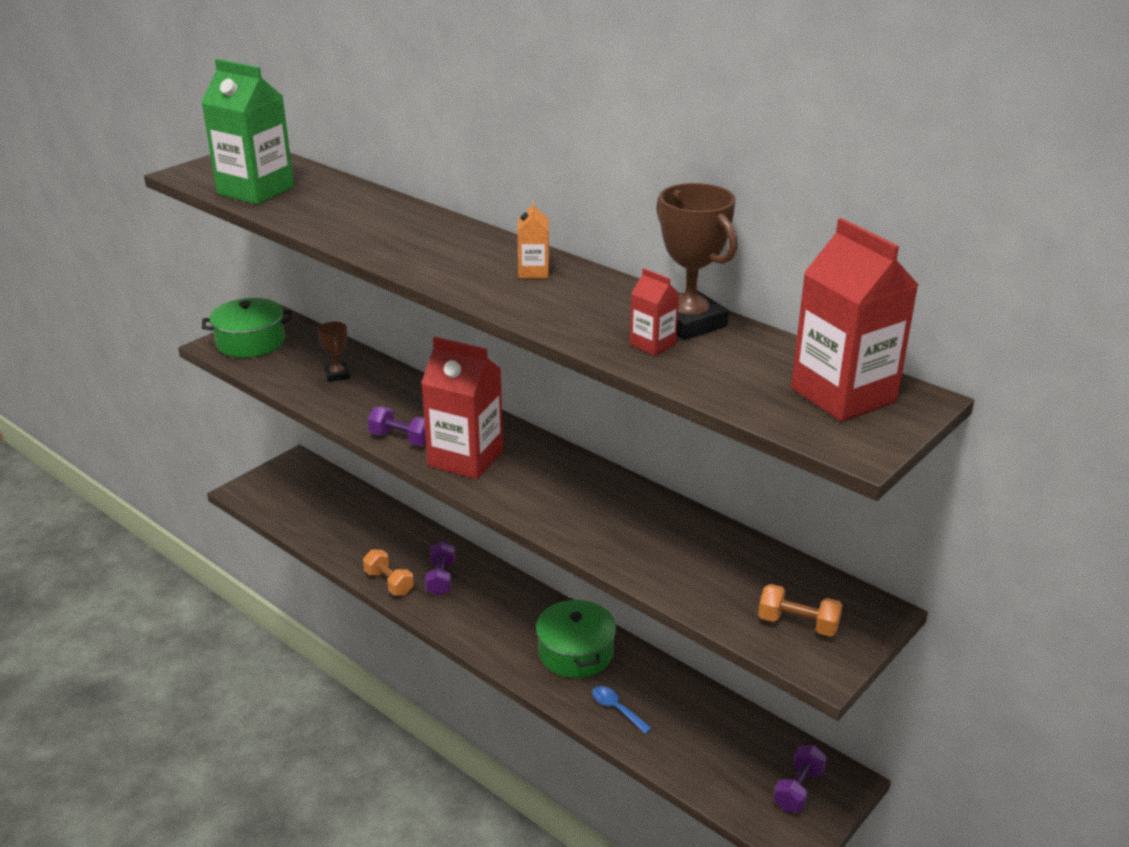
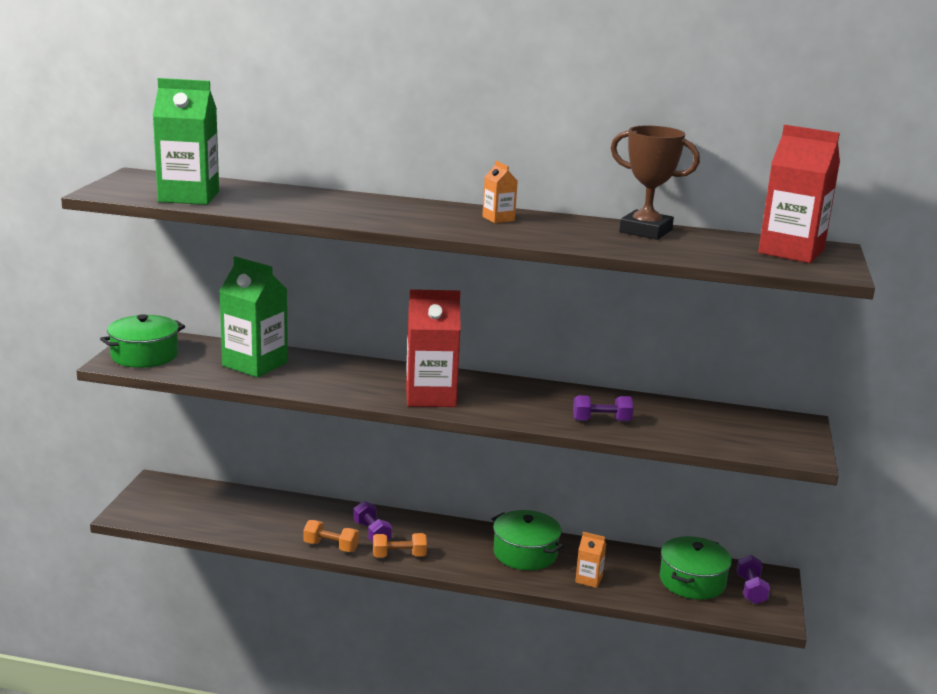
camera: 30 degrees left, 10 degrees down
(337, 375) = (255, 364): brown trophy -> green carton
(401, 439) = (364, 394): purple dumbbell -> purple dumbbell (601, 421)
(616, 709) = (589, 579): blue spoon -> orange carton
(652, 344) = (642, 244): red carton -> none
(735, 752) = (692, 581): none -> green pot
(798, 624) = (765, 439): orange dumbbell -> orange dumbbell (399, 556)

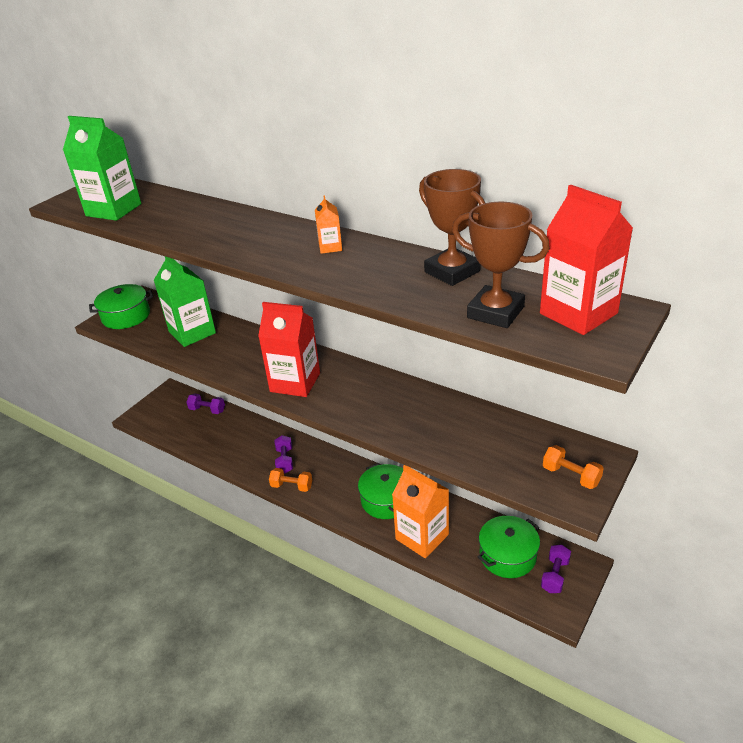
camera: 25 degrees right, 15 degrees up
(331, 546) = (249, 469): orange dumbbell -> orange dumbbell (571, 476)
(589, 579) = (422, 537): orange carton -> orange carton, size x2.09
(601, 421) = (415, 429): purple dumbbell -> purple dumbbell (207, 410)
(718, 254) = (495, 312): none -> brown trophy

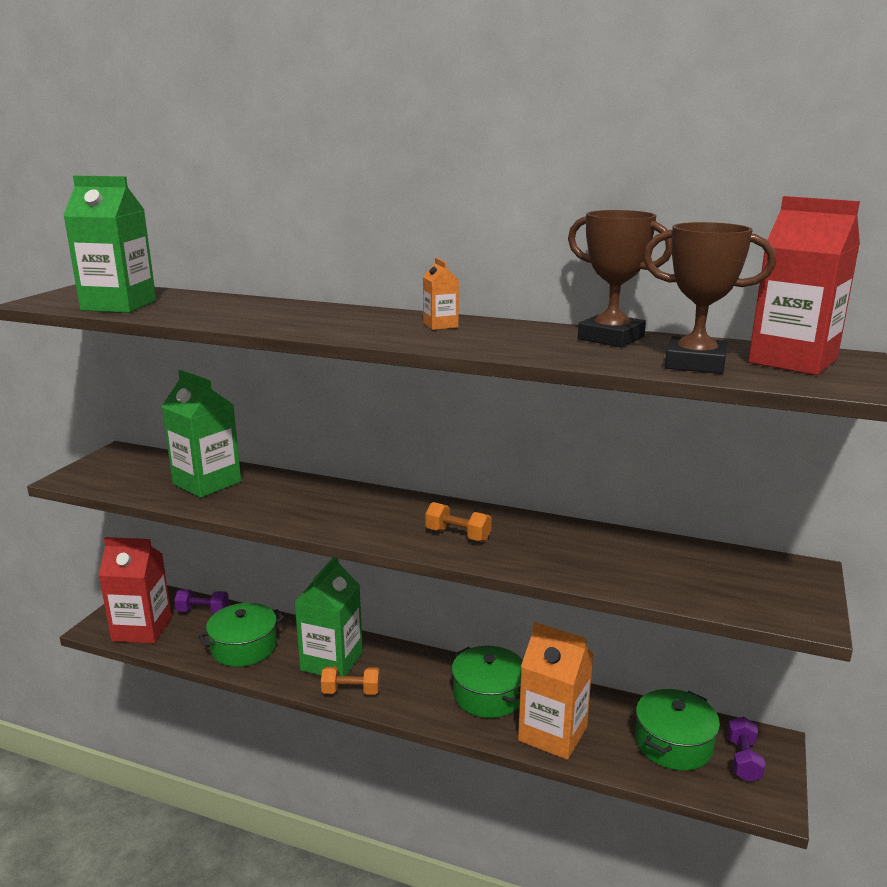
camera: 15 degrees left, 15 degrees down
(126, 316) = (103, 471): green pot -> green pot (244, 647)
(285, 460) = (331, 661): purple dumbbell -> green carton
(295, 382) = (374, 524): red carton -> red carton (142, 629)
(571, 476) = (781, 592): orange dumbbell -> orange dumbbell (458, 535)

